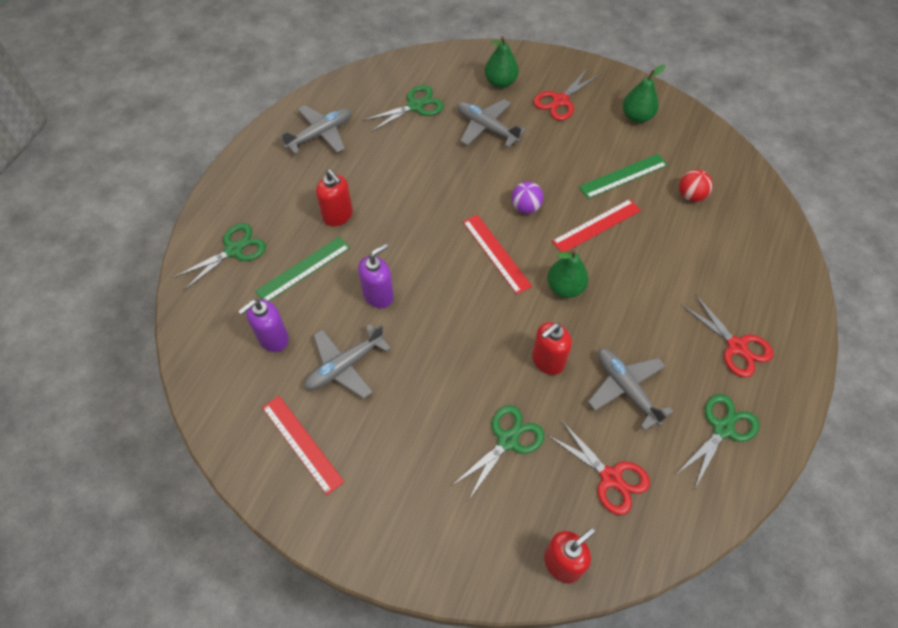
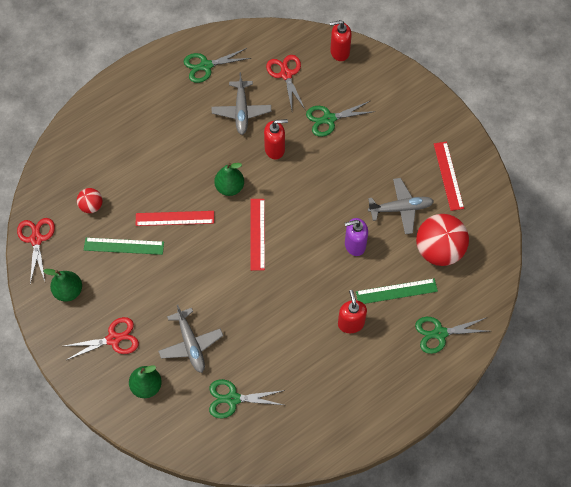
camera: 150 degrees left, 5 degrees up
(273, 338) = (439, 250): purple soap dispenser -> red ball
(320, 134) = (326, 411): grey plane -> none
(525, 207) = (212, 258): purple ball -> none
(736, 346) = (157, 100): red scissors -> red scissors (36, 239)

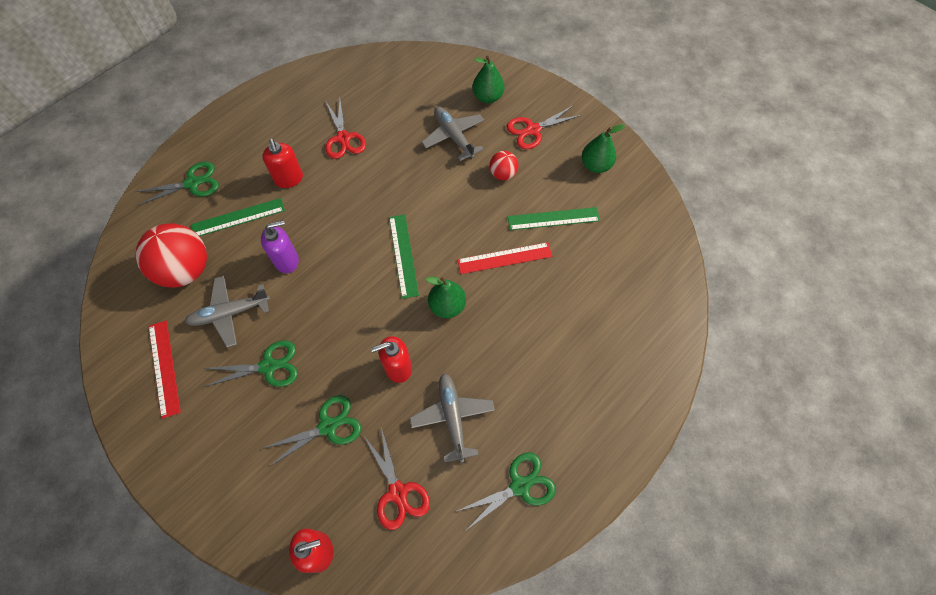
camera: 170 degrees right, 0 degrees up
(36, 239) = (653, 211): red scissors -> red scissors (343, 138)
(91, 206) = (607, 257): red ball -> red ball (503, 174)
(233, 399) = (402, 98): green scissors -> green scissors (268, 366)
(257, 234) = (403, 255): red ruler -> green ruler

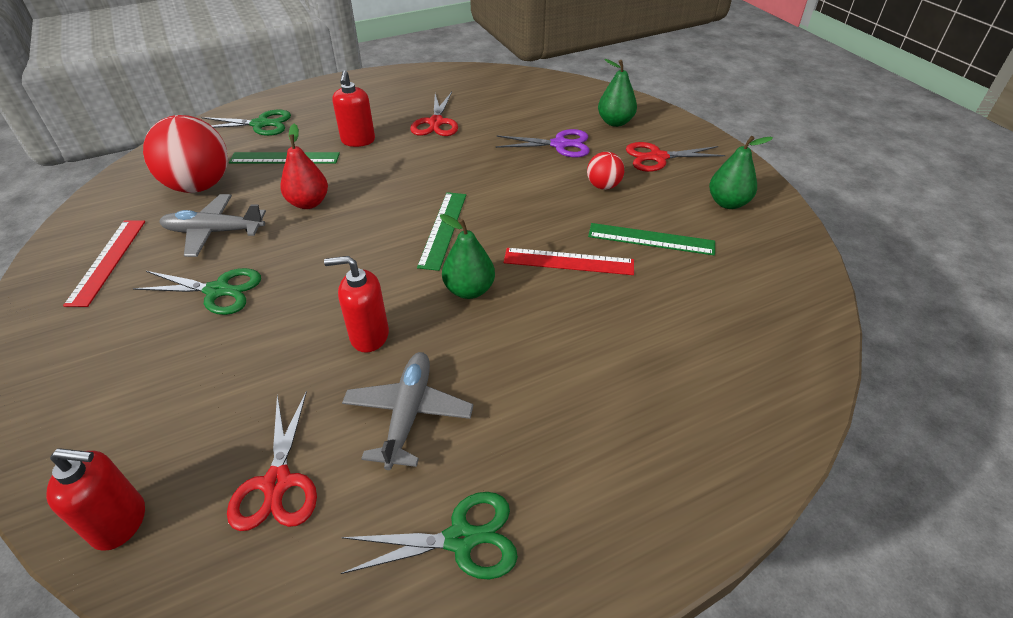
camera: 20 degrees right, 20 degrees down
(287, 260) = (308, 203): purple soap dispenser -> red pear
(328, 426) = (240, 373): green scissors -> none
(454, 136) = (559, 144): grey plane -> purple scissors

